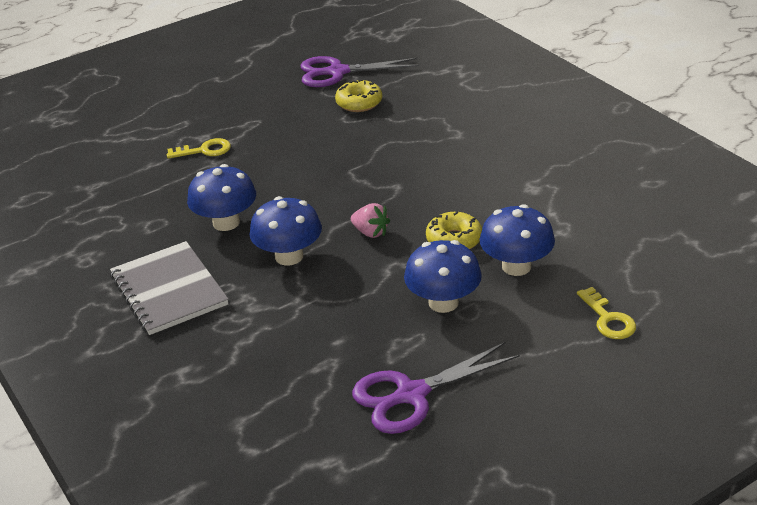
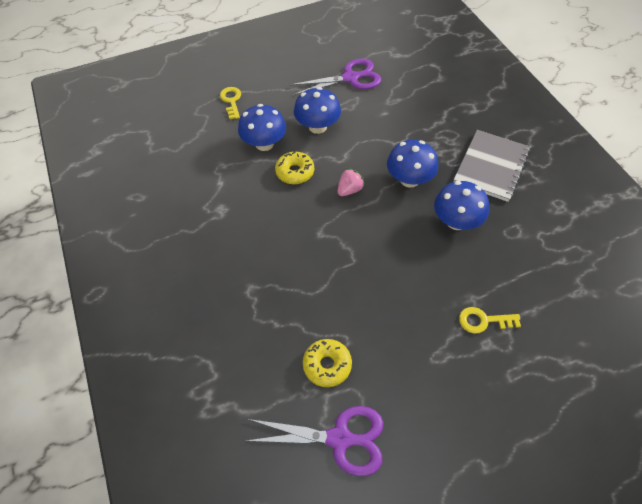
camera: 170 degrees left, 20 degrees up
(169, 290) = (491, 166): grey notebook -> grey notebook turned 45 degrees clockwise
(370, 232) = (349, 190): pink strawberry -> pink strawberry turned 90 degrees clockwise

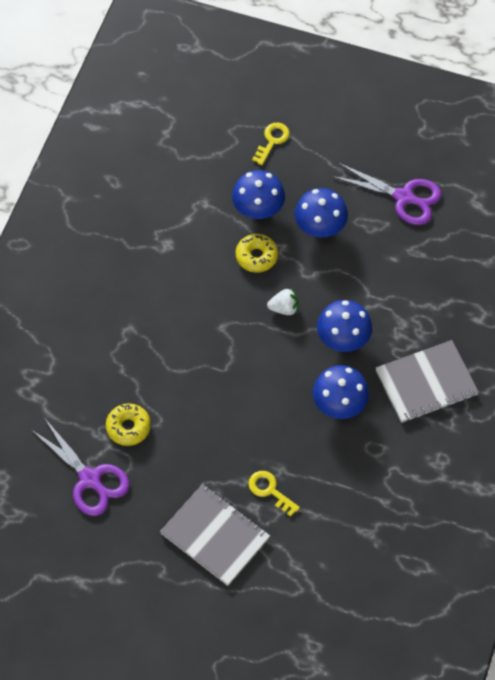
camera: 40 degrees right, 5 degrees up
(349, 190) = (284, 308): pink strawberry -> white strawberry
(487, 393) = (215, 536): none -> grey notebook

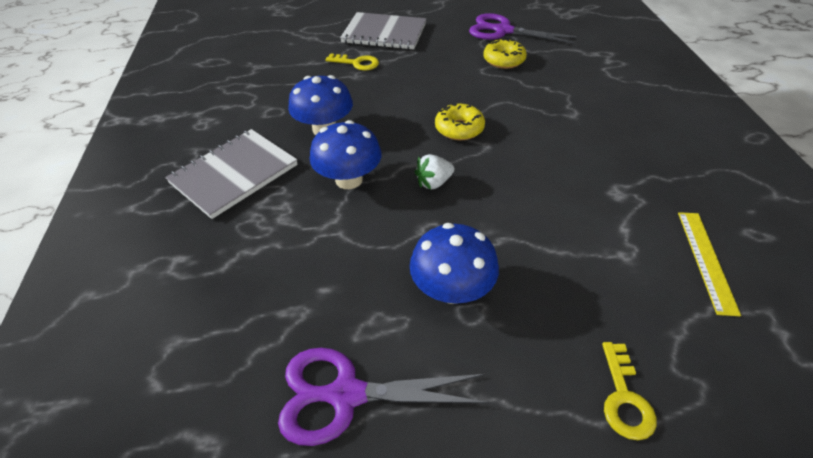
camera: 155 degrees right, 15 degrees down
(161, 180) = (706, 260): none -> yellow ruler
(256, 256) = (506, 221): yellow donut -> yellow donut (459, 129)
(258, 209) = (552, 278): blue mushroom -> none

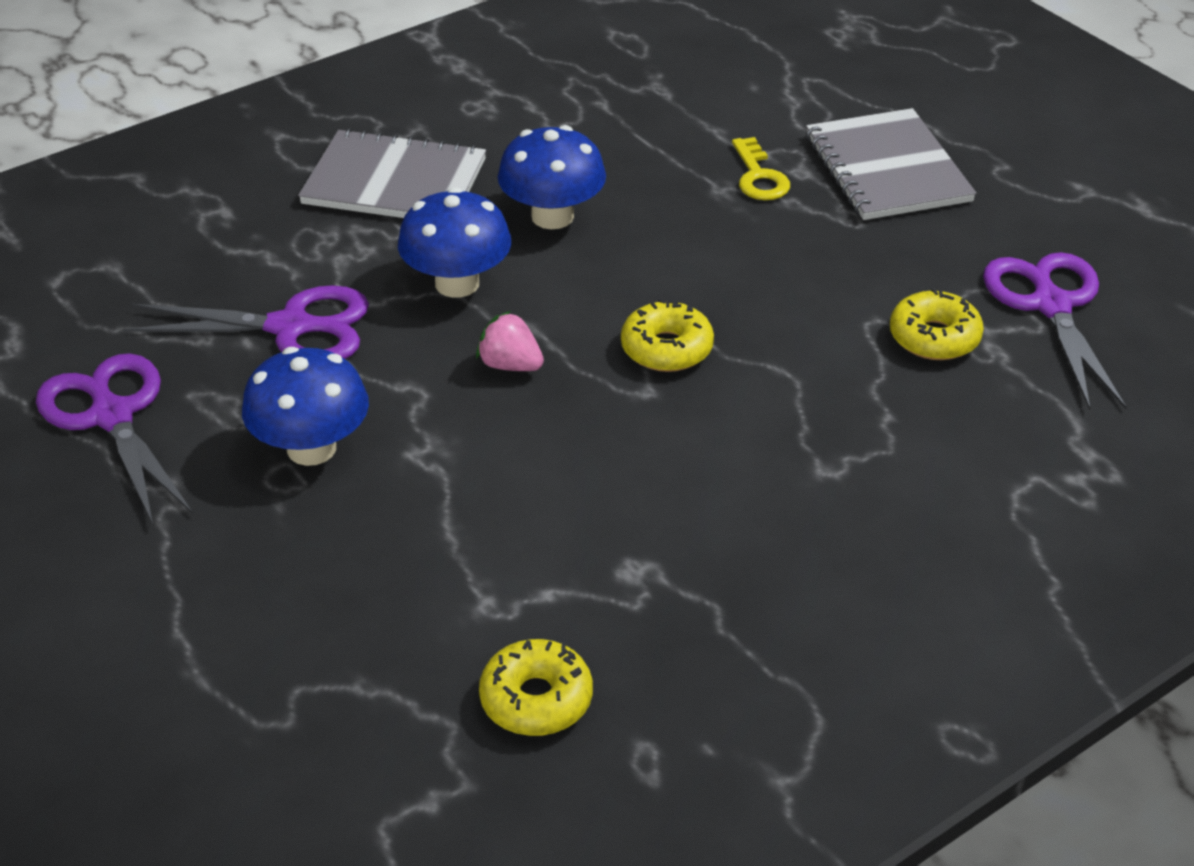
camera: 60 degrees right, 5 degrees down
(328, 263) = (290, 327): none -> purple scissors
(434, 183) = (510, 365): white strawberry -> pink strawberry
(624, 398) = (224, 647): yellow key -> none
(706, 260) = (536, 699): yellow ruler -> yellow donut

